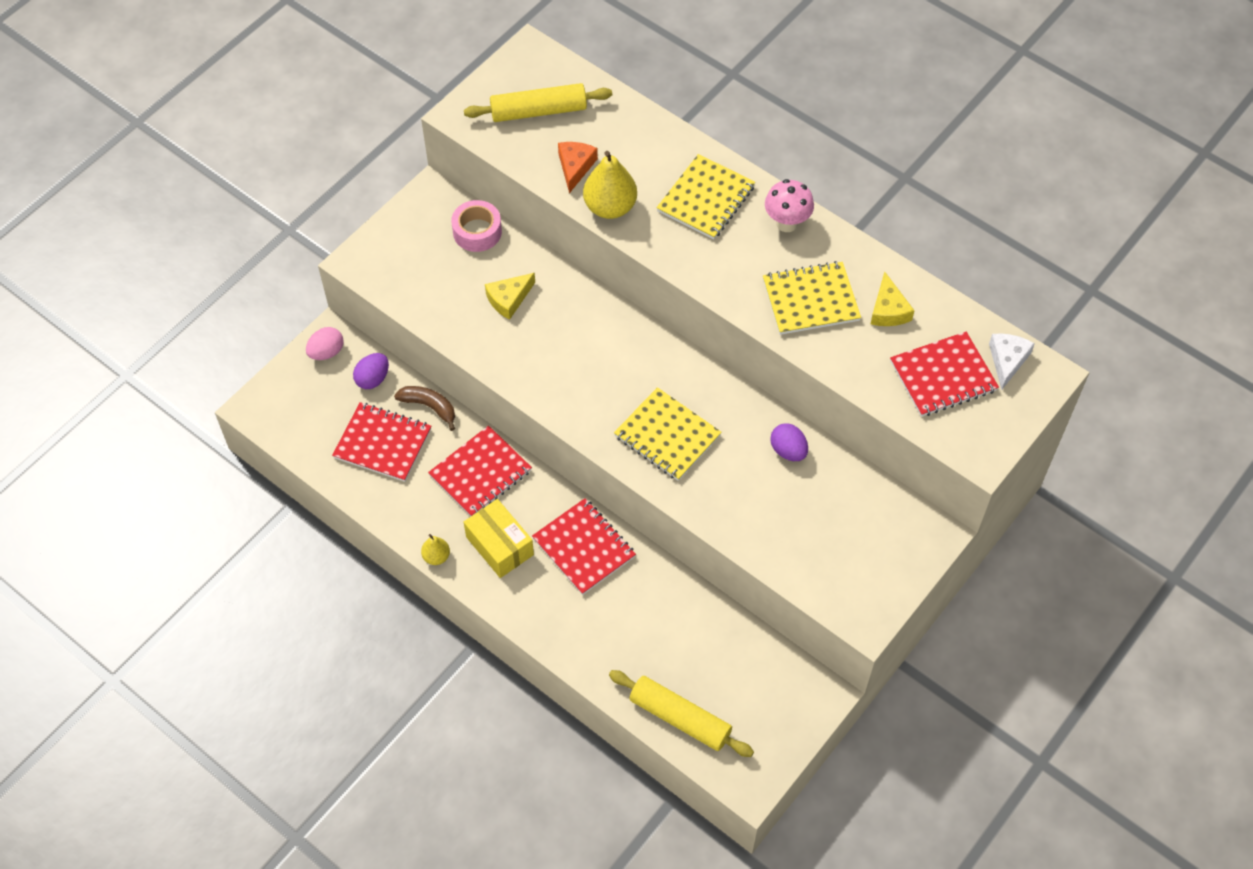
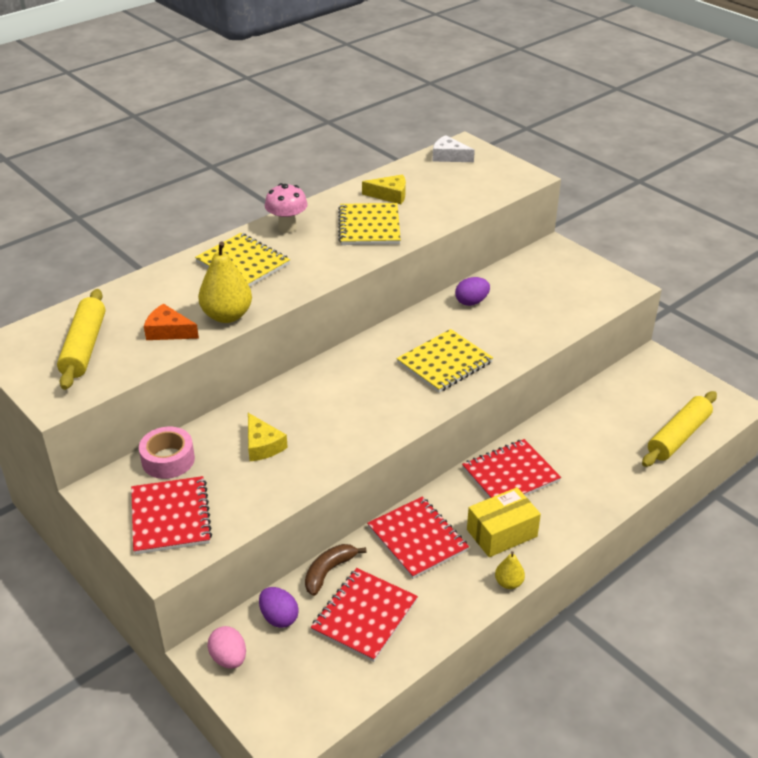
camera: 80 degrees left, 20 degrees down
(943, 376) = (456, 182): red notebook -> red notebook (171, 517)

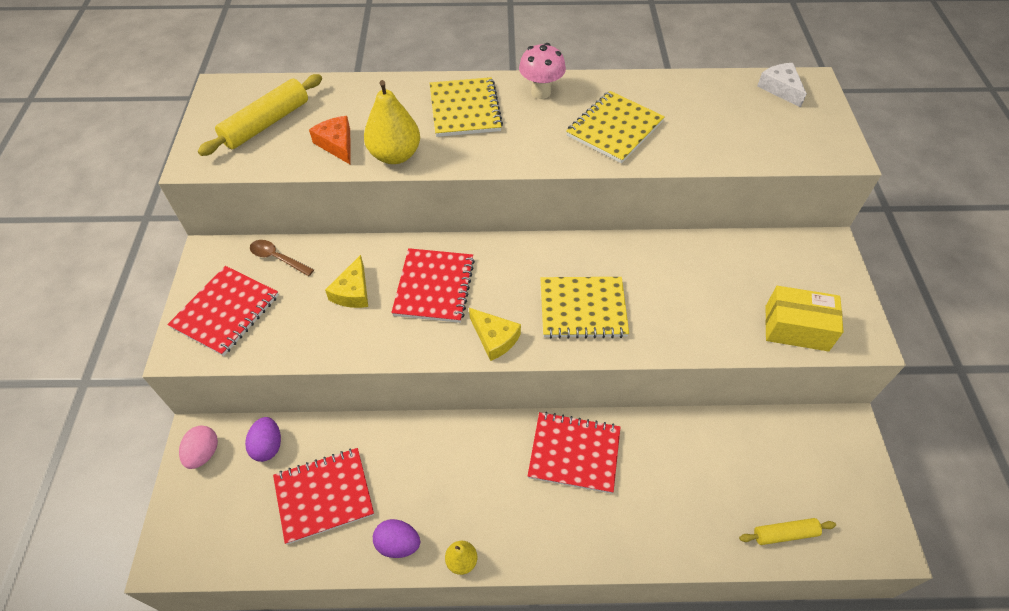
camera: 40 degrees right, 15 degrees up
(168, 460) = (278, 258): pink tape -> brown spoon
(329, 572) = (340, 433): brown banana -> none
(390, 195) = (672, 104): yellow cheese -> yellow cheese (494, 338)
(417, 539) = (434, 456): red notebook -> red notebook (434, 287)
(471, 302) = (677, 258): purple egg -> purple egg (398, 544)
(501, 533) = (507, 506): yellow box -> yellow box (796, 328)
(678, 436) = (784, 534): yellow rolling pin -> yellow rolling pin, size x0.58

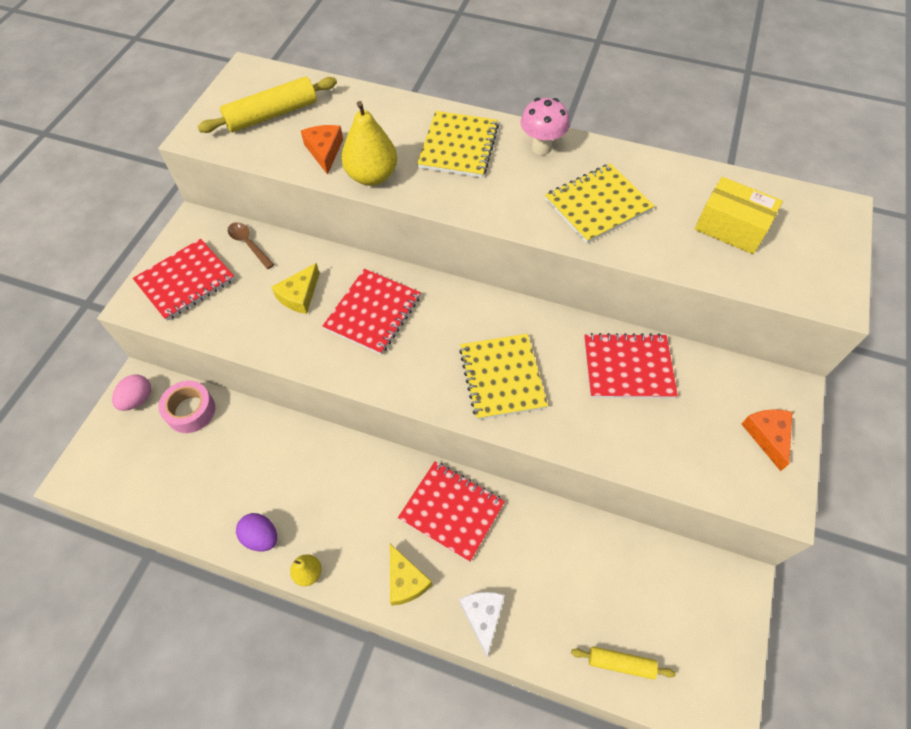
camera: 20 degrees right, 5 degrees up
(268, 446) = (190, 411): purple egg -> pink tape
(324, 496) = (218, 471): red notebook -> red notebook (628, 367)
(494, 338) = (406, 380): yellow cheese -> yellow cheese (405, 581)
(583, 309) = (502, 377): yellow notebook -> yellow notebook turned 60 degrees clockwise
(780, 89) = (800, 207): white cheese -> white cheese (483, 617)
(796, 328) = (711, 466): yellow box -> yellow box (730, 227)
(828, 288) = (767, 436): none -> orange cheese

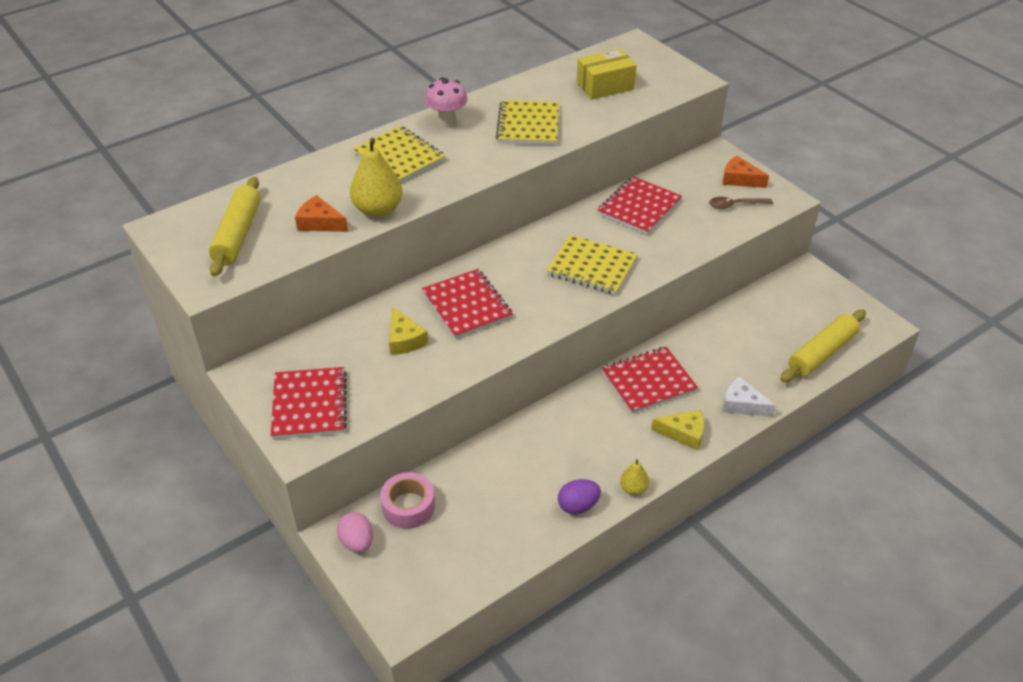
camera: 55 degrees left, 15 degrees down
(249, 244) = (313, 348): brown spoon -> brown spoon (735, 205)
(620, 663) = (821, 353): yellow rolling pin -> yellow rolling pin, size x1.73

